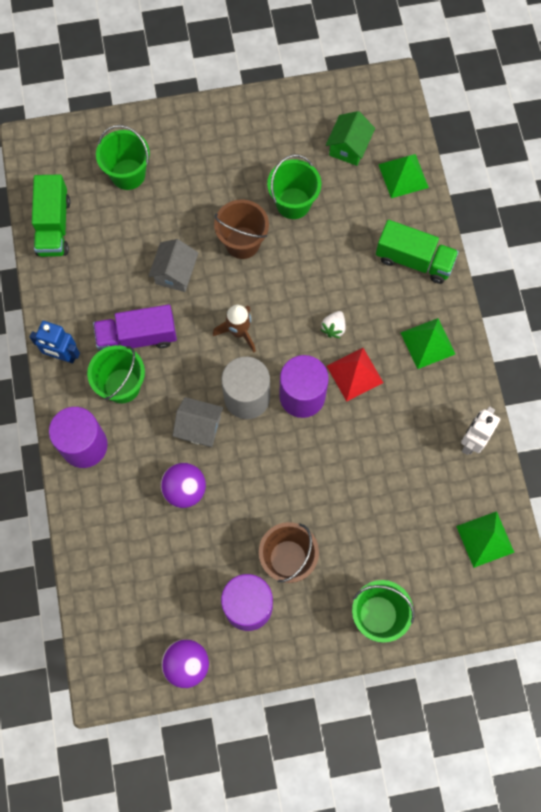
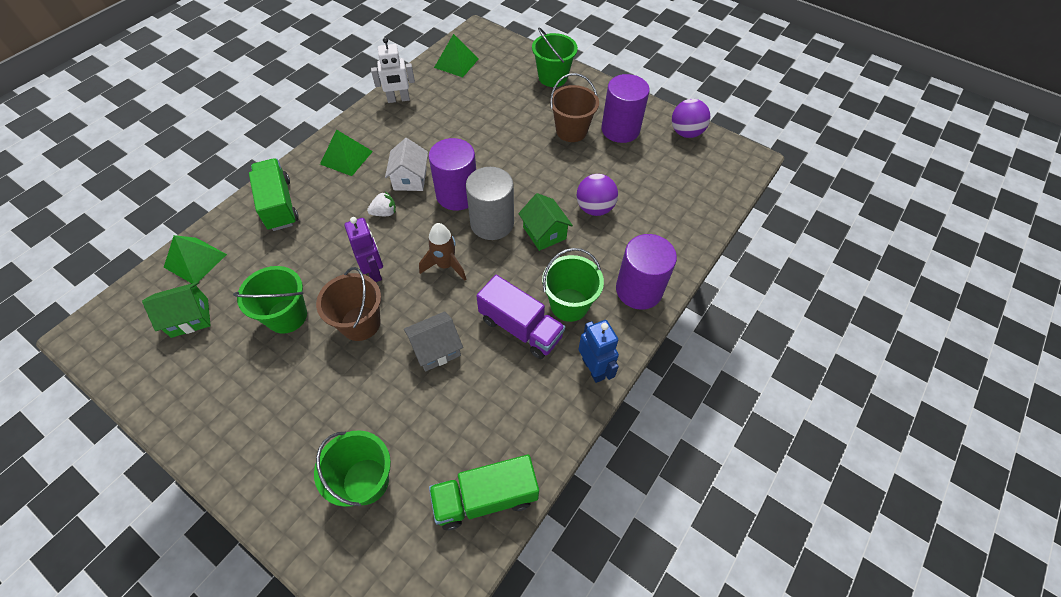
camera: 135 degrees left, 15 degrees down
(54, 226) = (485, 498): green truck -> green truck turned 150 degrees counterclockwise
(199, 427) = (544, 233): grey house -> green house
(280, 281) = (374, 271): none -> purple robot
(355, 374) = (410, 179): red pyramid -> white house

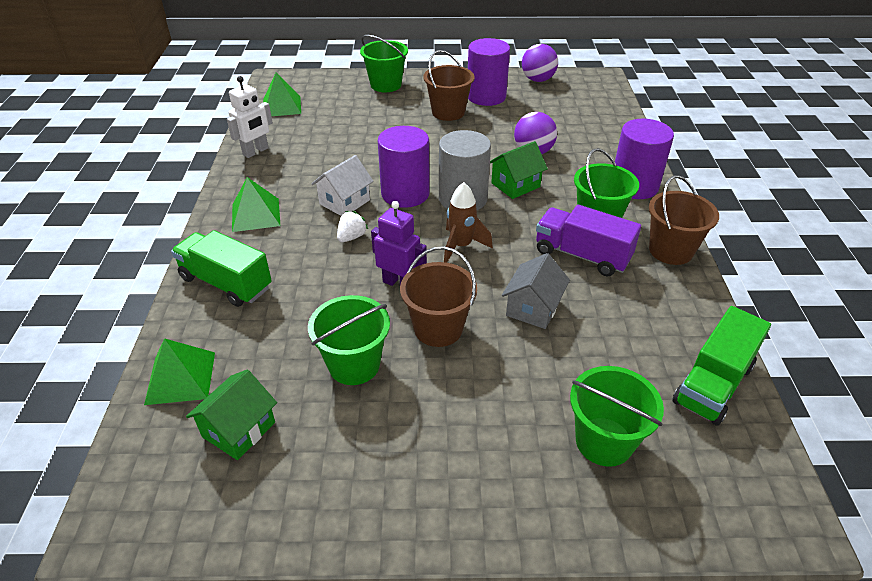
camera: 35 degrees left, 15 degrees down
(410, 179) = (344, 202): white house -> white house turned 75 degrees clockwise
(520, 328) = (582, 255): purple truck -> purple truck turned 150 degrees counterclockwise
(544, 233) = (515, 185): green house -> green house turned 60 degrees counterclockwise
(593, 368) = (670, 250): blue robot -> brown bucket

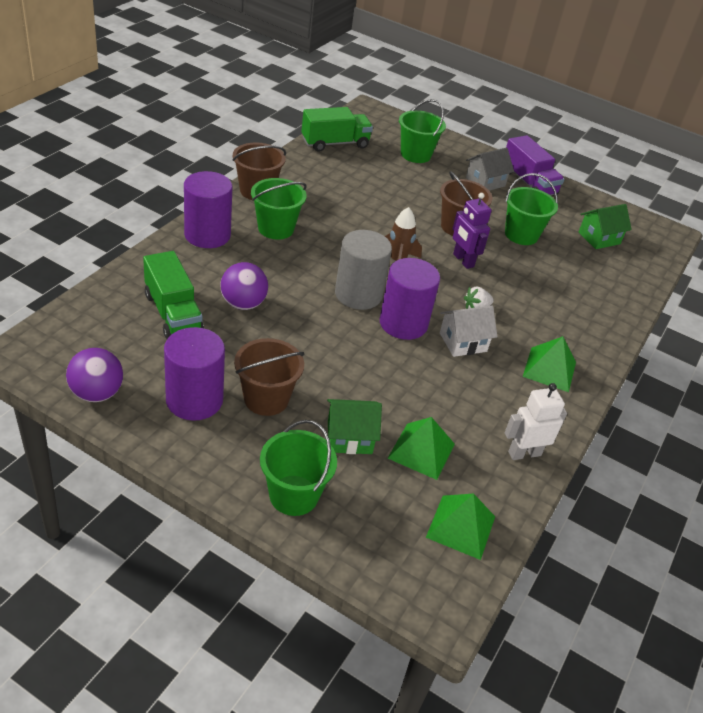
camera: 155 degrees left, 0 degrees up
(180, 377) = (630, 276): green pyramid -> green pyramid (421, 451)
(226, 283) = (590, 320): green truck -> green truck (173, 313)
(515, 185) = (301, 283): green house -> green house (349, 438)
(533, 308) = (388, 209): grey house -> grey house (485, 182)
(582, 255) = (319, 216): purple truck -> purple truck (528, 183)

